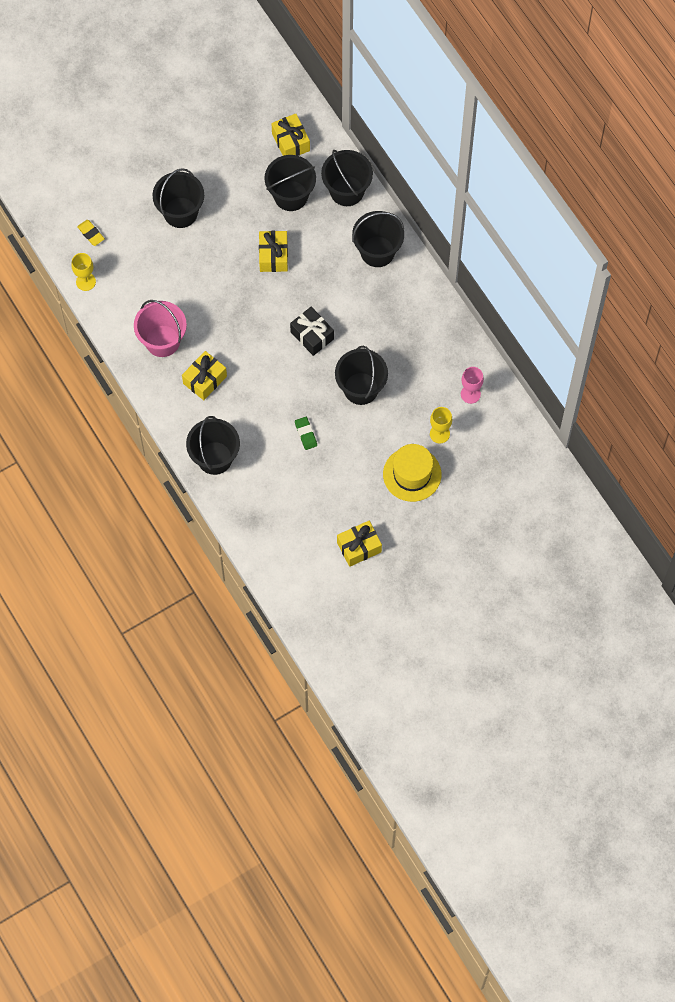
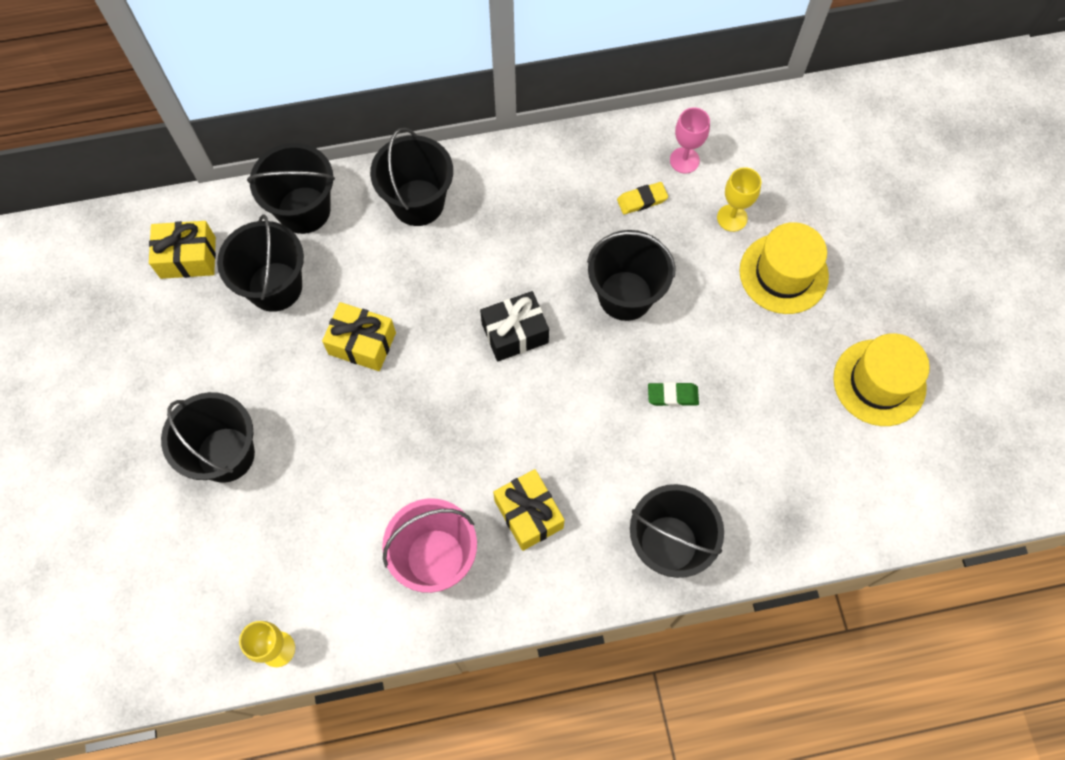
camera: 70 degrees left, 0 degrees up
(91, 234) = (195, 610): yellow eraser -> yellow eraser (642, 200)
(359, 547) = (879, 382): yellow gift -> yellow hat

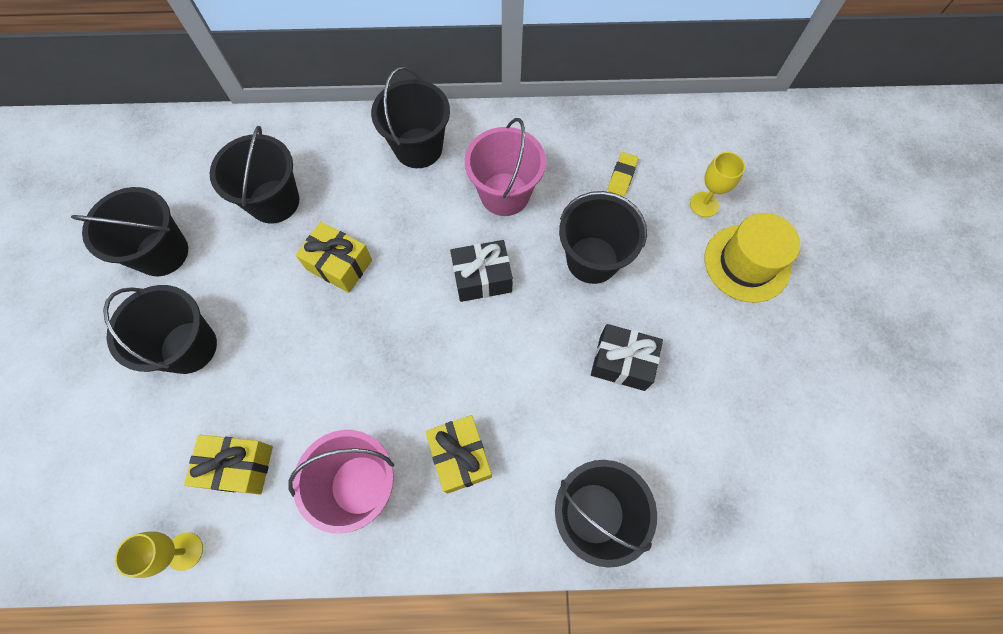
camera: 10 degrees right, 0 degrees up
(188, 257) = (205, 164): yellow gift -> yellow gift (238, 466)
(304, 210) = (316, 139): black bucket -> black bucket (162, 253)
(521, 239) = (504, 194): none -> pink bucket
(642, 200) = (622, 176): yellow eraser -> yellow eraser turned 60 degrees counterclockwise
(672, 395) = (622, 362): green eraser -> black gift
(684, 160) = (667, 147): pink goblet -> none
(879, 382) = (830, 384): yellow hat -> none

